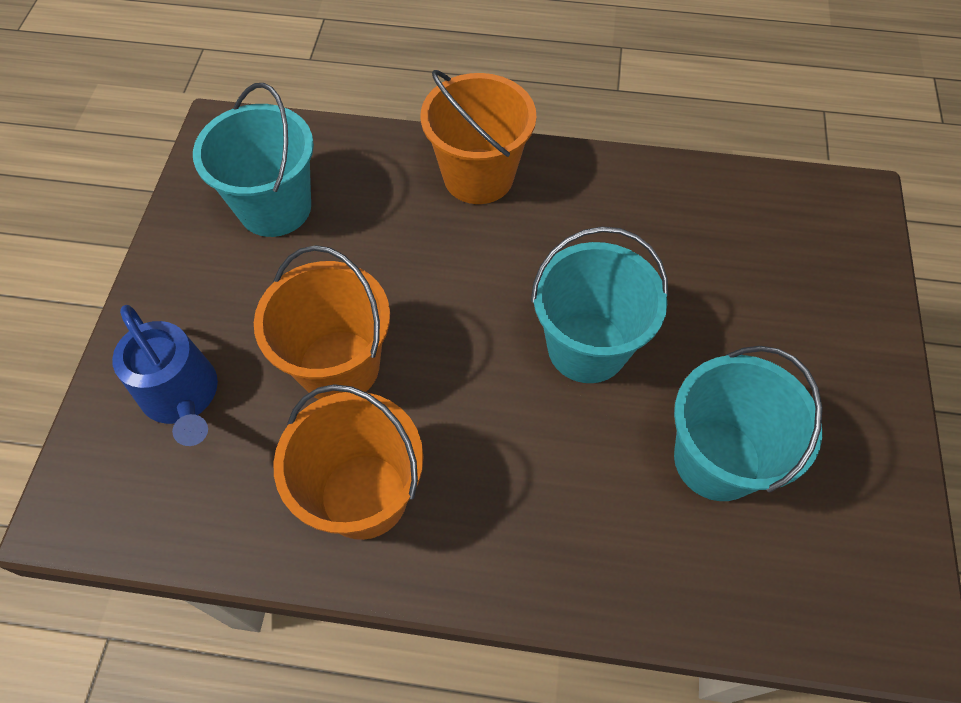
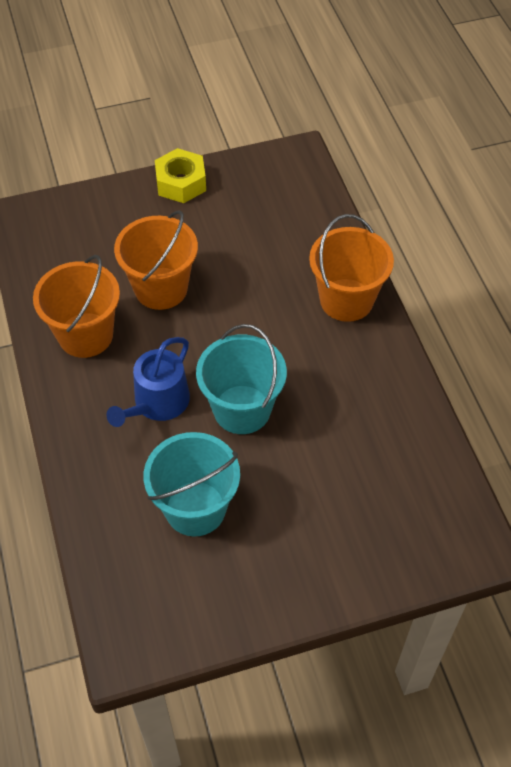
camera: 65 degrees right, 5 degrees down
(170, 272) = (181, 183): none -> yellow nut
(182, 396) = (106, 228): blue watering can -> blue watering can (157, 403)
(275, 207) = (255, 208): turquoise bucket -> none

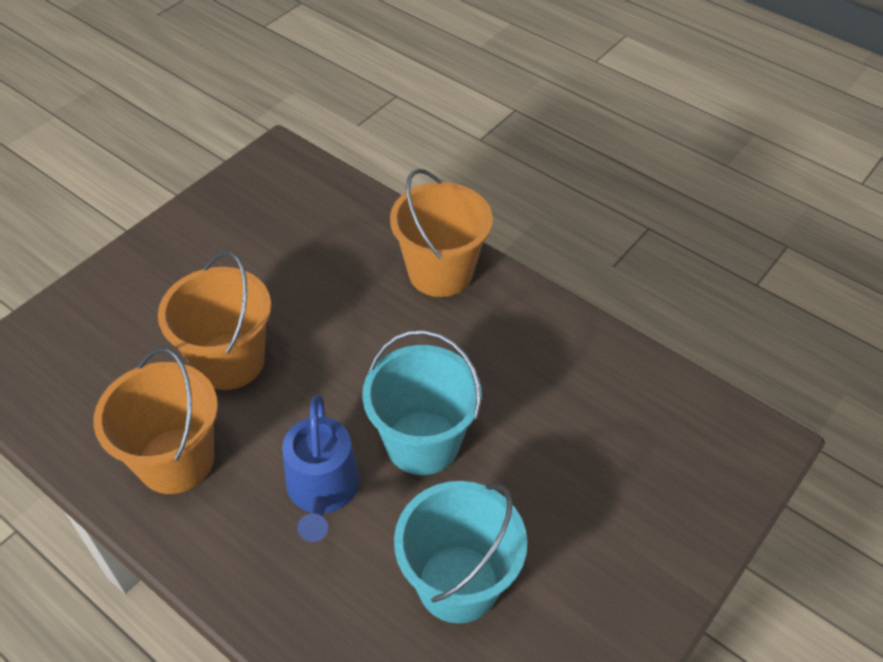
camera: 35 degrees left, 5 degrees down
(181, 183) = (167, 239): yellow nut -> none

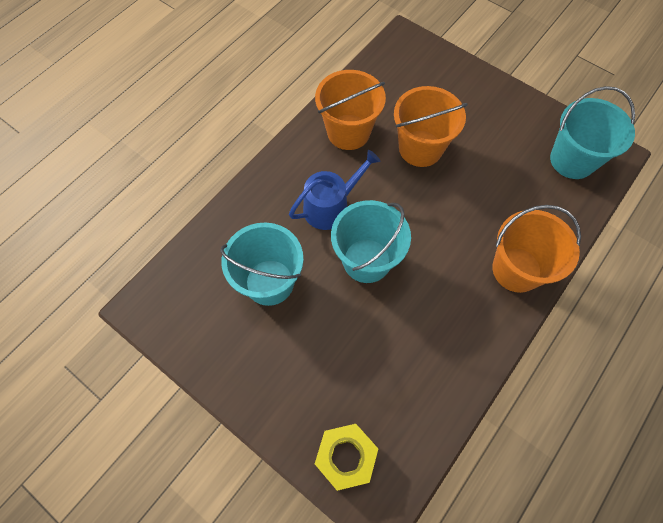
camera: 90 degrees right, 15 degrees up
(280, 195) = (572, 160): none -> turquoise bucket
(322, 490) = (331, 206): blue watering can -> blue watering can turned 150 degrees clockwise
(711, 478) = (345, 457): none -> yellow nut

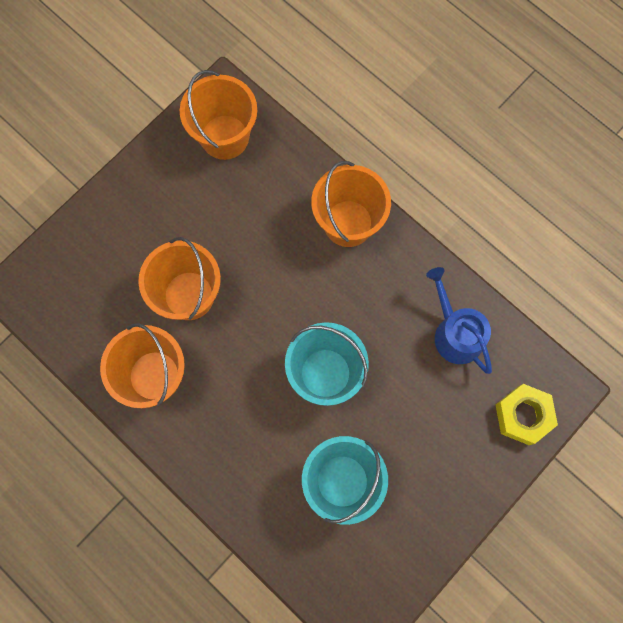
camera: 85 degrees left, 10 degrees up
(331, 206) = (255, 406): blue watering can -> blue watering can (455, 333)
(572, 160) = (225, 137): turquoise bucket -> orange bucket

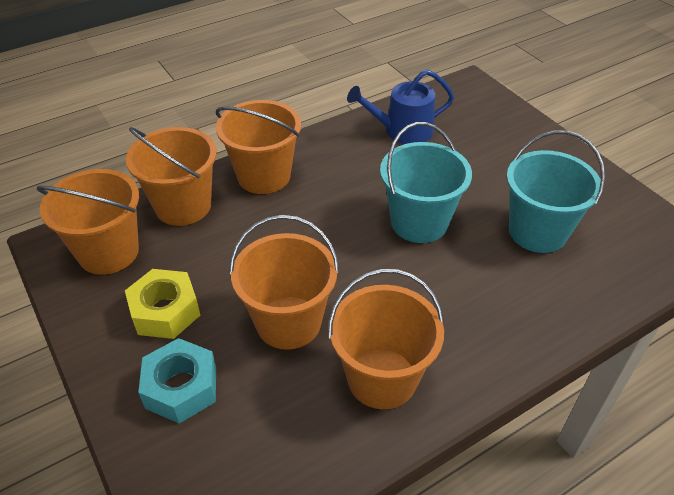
camera: 75 degrees left, 30 degrees down
(116, 241) = (181, 388): none -> turquoise nut
(291, 171) = (183, 206): none -> orange bucket
(523, 415) = (488, 108): yellow nut -> yellow nut (165, 311)

